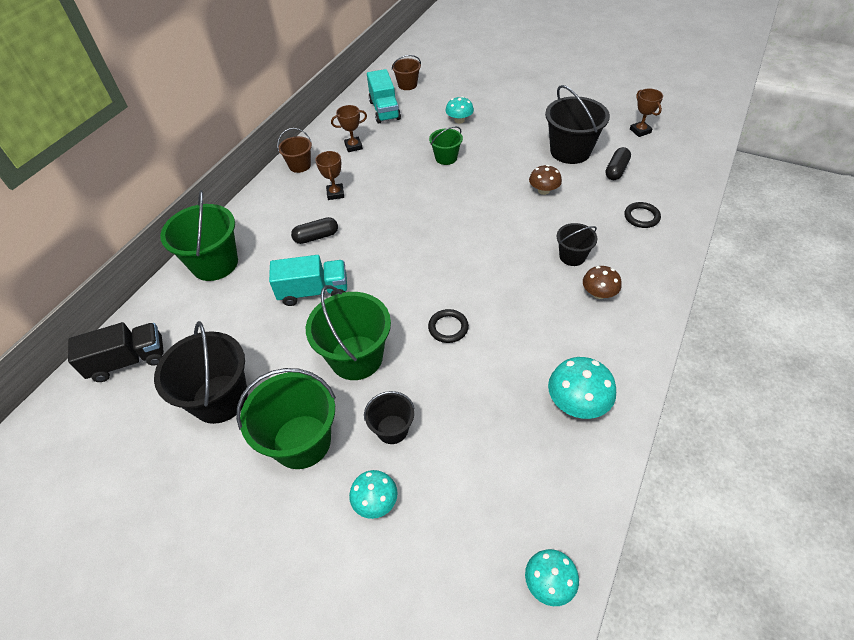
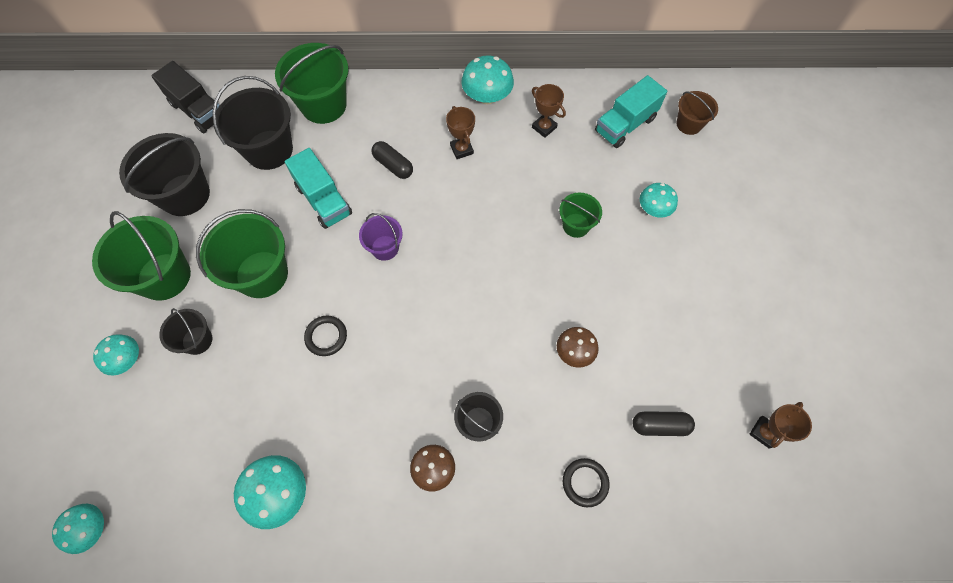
camera: 60 degrees right, 15 degrees up
(300, 165) = (487, 96): brown bucket -> turquoise mushroom
(335, 193) = (461, 149): brown trophy -> brown trophy turned 75 degrees counterclockwise
(390, 265) = (385, 248): none -> purple bucket
(570, 151) = (667, 357): black bucket -> black bucket (269, 150)

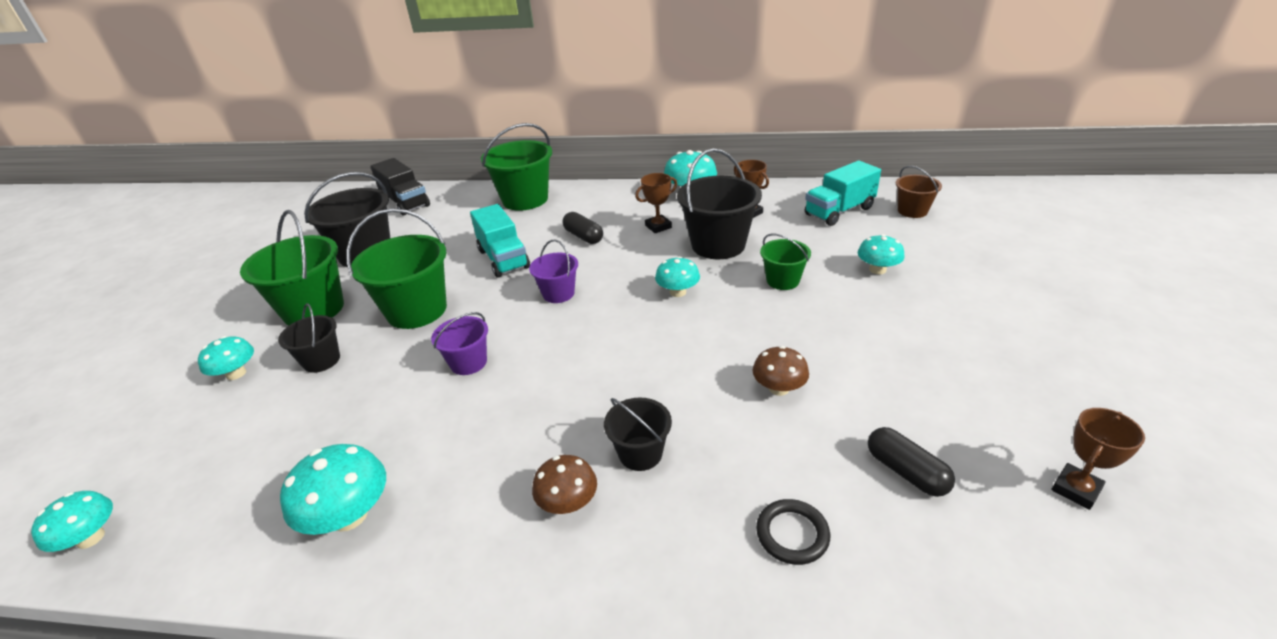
camera: 10 degrees right, 30 degrees down
(269, 150) = (461, 226): black bucket -> black bucket (718, 245)
(326, 336) = (468, 362): black ring -> purple bucket
(461, 149) = (658, 226): brown trophy -> brown trophy turned 75 degrees clockwise
(488, 243) = (678, 292): none -> turquoise mushroom
(660, 425) = (906, 472): black capsule -> black capsule turned 45 degrees clockwise

